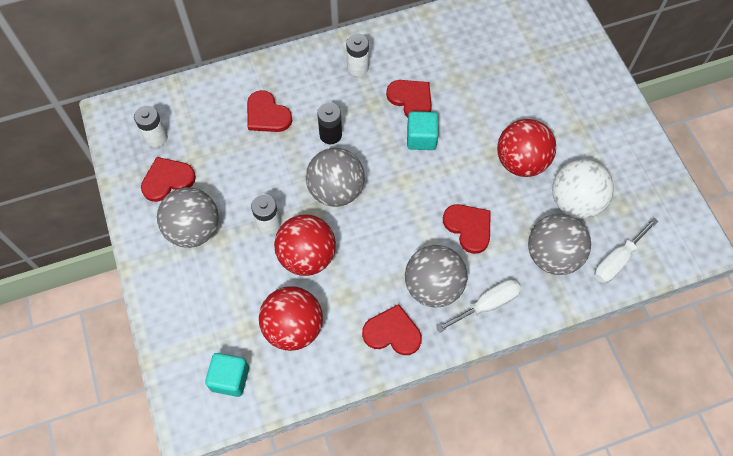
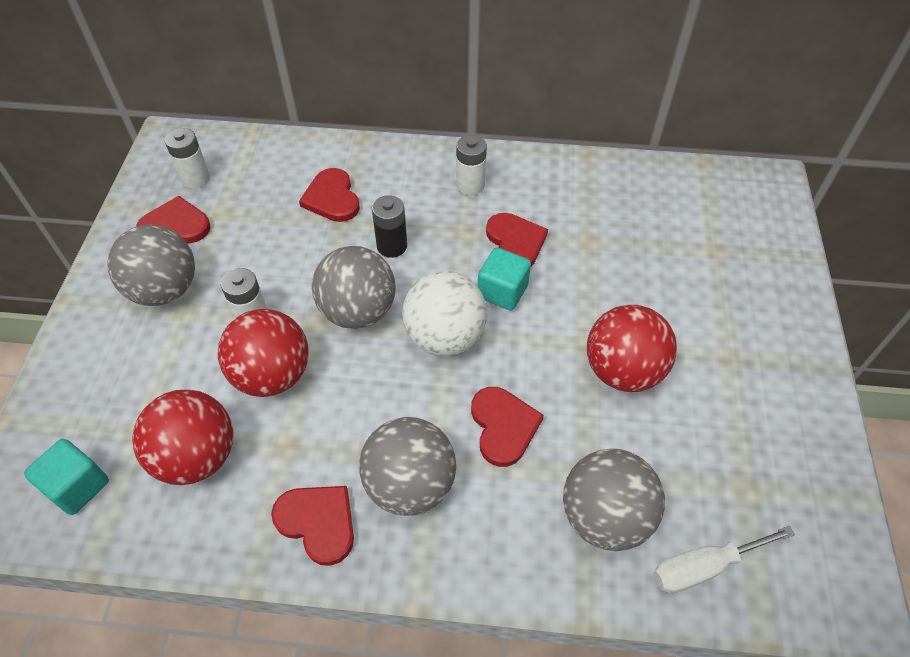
camera: 25 degrees right, 10 degrees down
(487, 305) = (471, 544): white screwdriver -> none
(575, 202) = (676, 455): white ball -> white ball (445, 336)

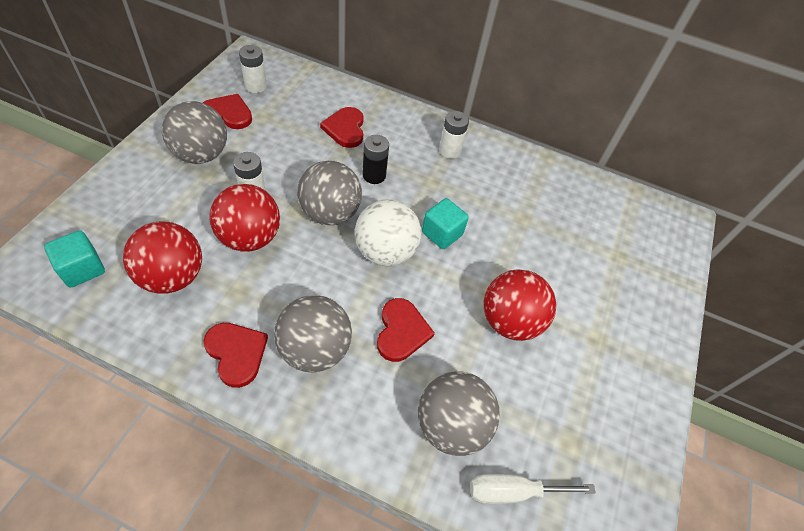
camera: 10 degrees right, 0 degrees up
(515, 243) = (466, 202): red heart -> none

